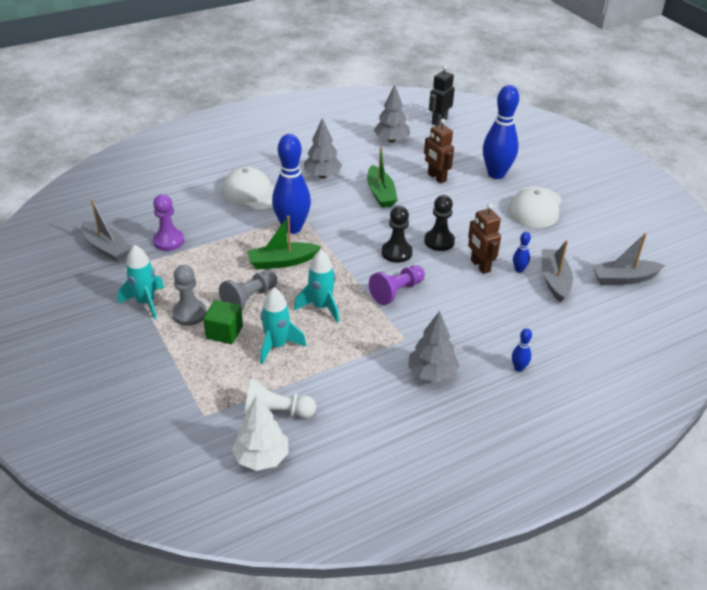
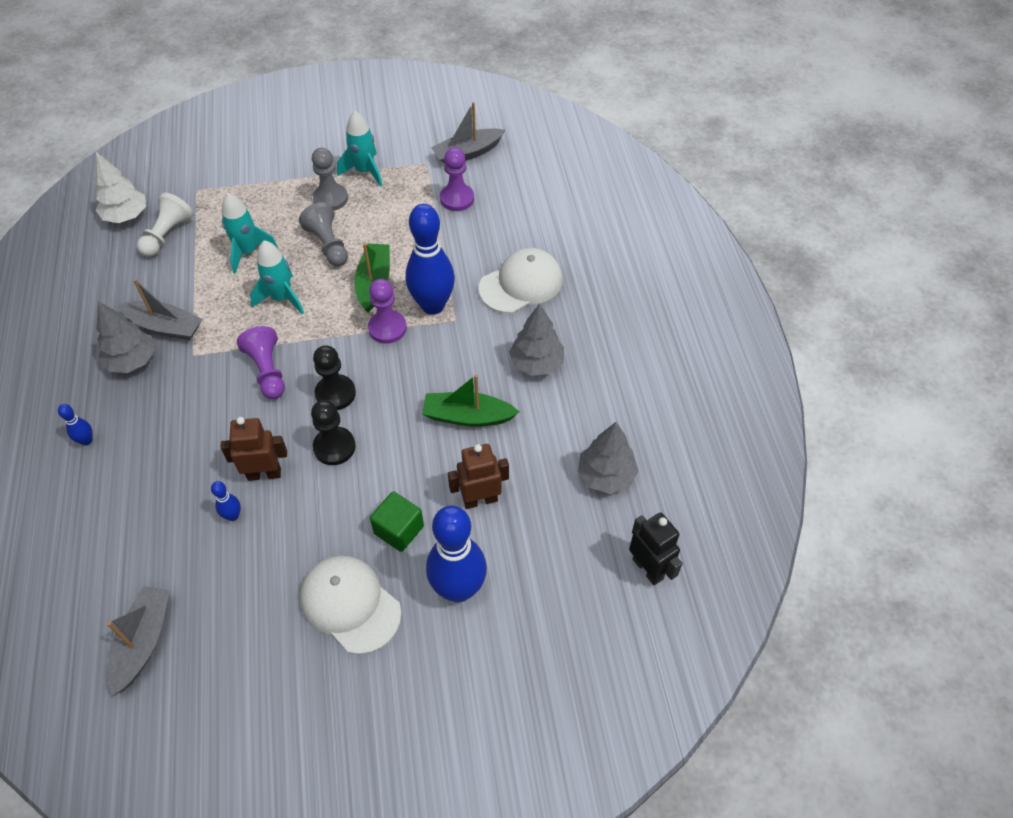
camera: 110 degrees right, 15 degrees up
(224, 332) = (289, 218): green cube -> green cube (399, 530)
(324, 244) = (387, 328): none -> purple pawn
(554, 280) = (191, 549): grey boat -> grey boat (165, 327)

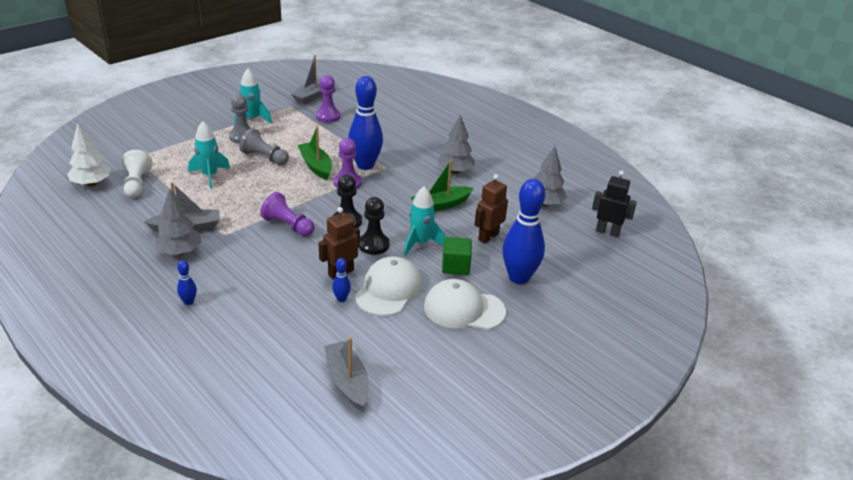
camera: 35 degrees left, 20 degrees down
(282, 298) = (260, 190): turquoise rocket -> turquoise rocket (420, 243)
(521, 284) = (408, 142): white cap -> white cap (388, 290)

